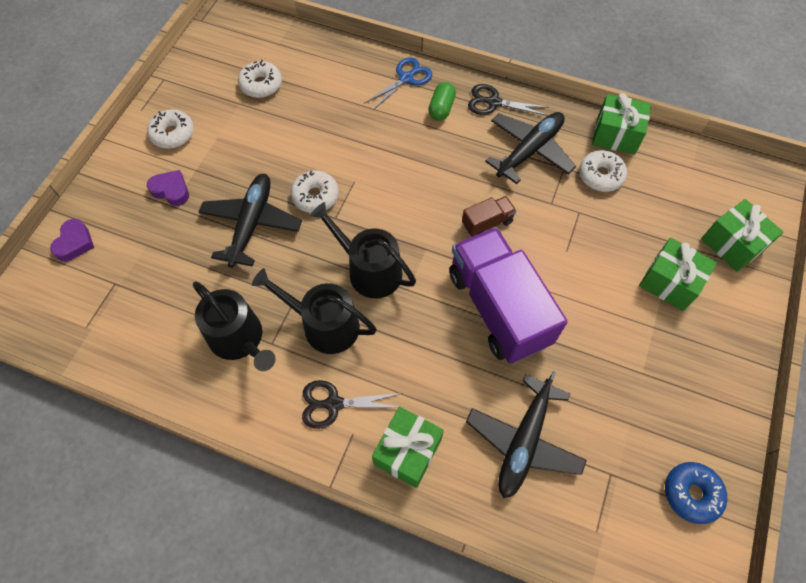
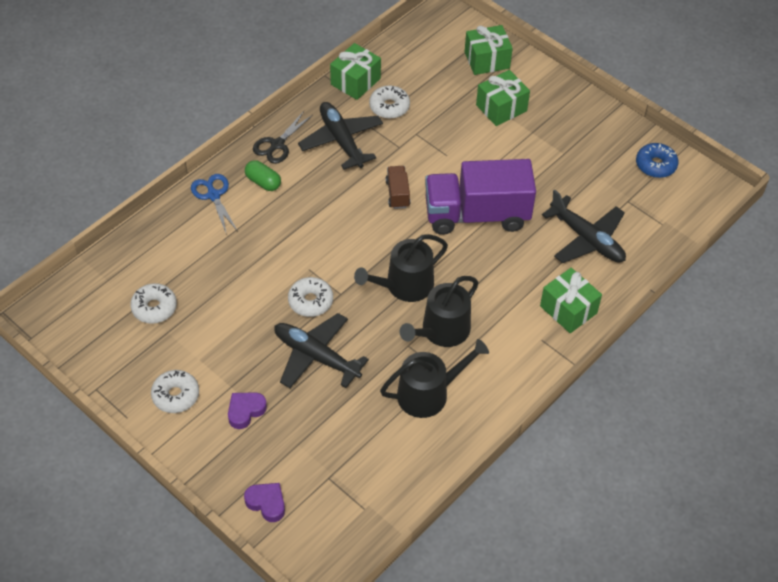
camera: 70 degrees left, 10 degrees down
(334, 404) = (512, 344): black scissors -> none

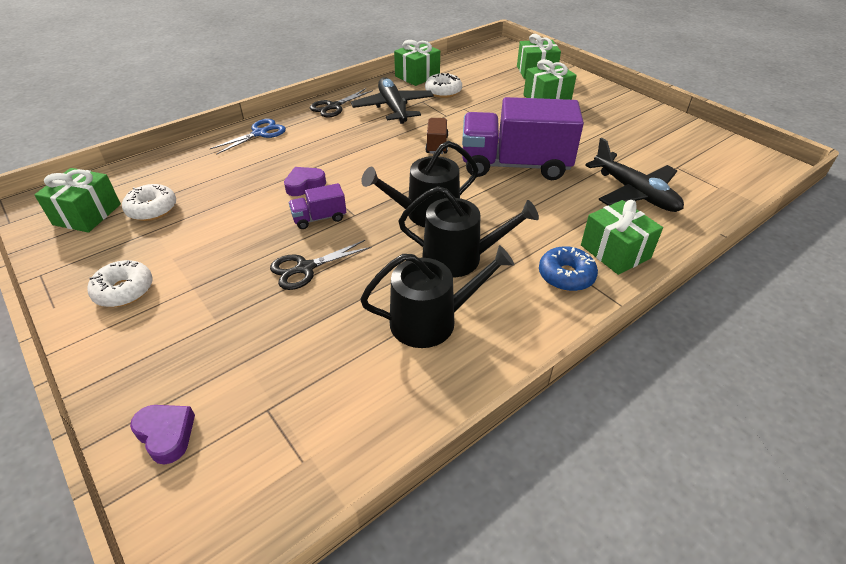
camera: 10 degrees right, 10 degrees down
(97, 320) = (87, 214): none -> green gift
(213, 195) = (259, 133): blue scissors -> blue scissors turned 60 degrees clockwise
(245, 411) = (196, 316): purple heart -> purple heart (304, 185)
(263, 182) = (310, 128): green capsule -> none
(310, 301) = (319, 218): white donut -> purple truck
(316, 356) = (305, 268): black plane -> black scissors
(441, 331) = (460, 258): black watering can -> black watering can turned 135 degrees counterclockwise
(655, 165) = (703, 144): blue donut -> blue donut (566, 276)

